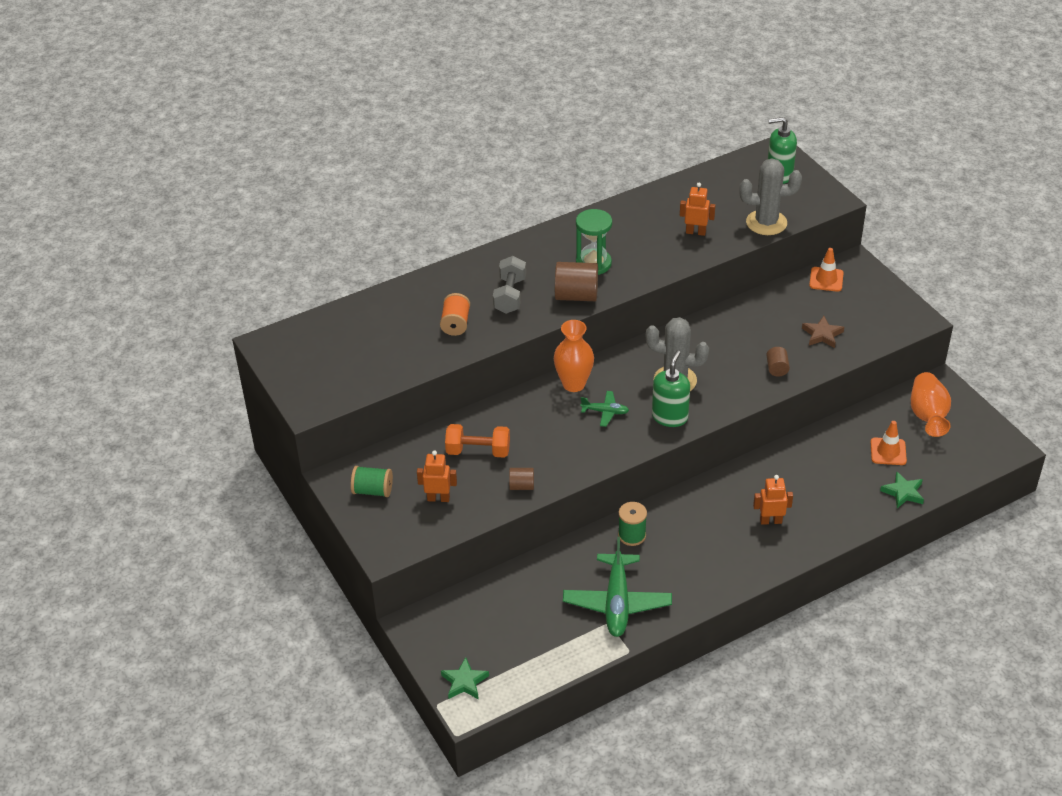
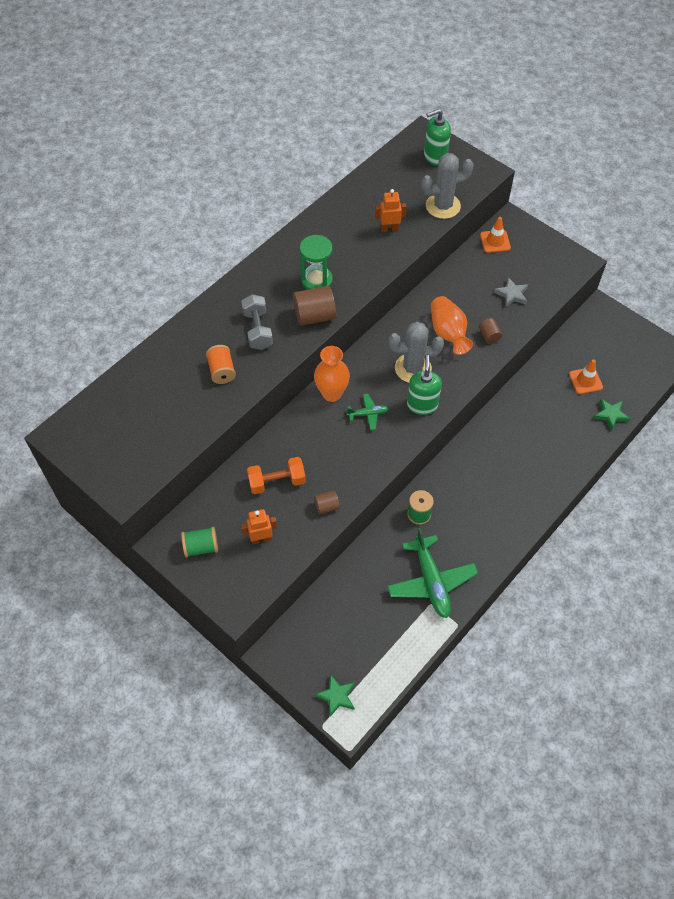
camera: 20 degrees left, 15 degrees up
(770, 521) = (521, 469): orange robot -> none
(822, 334) = (512, 294): brown star -> grey star
(928, 416) = (602, 340): orange vase -> orange vase (448, 333)

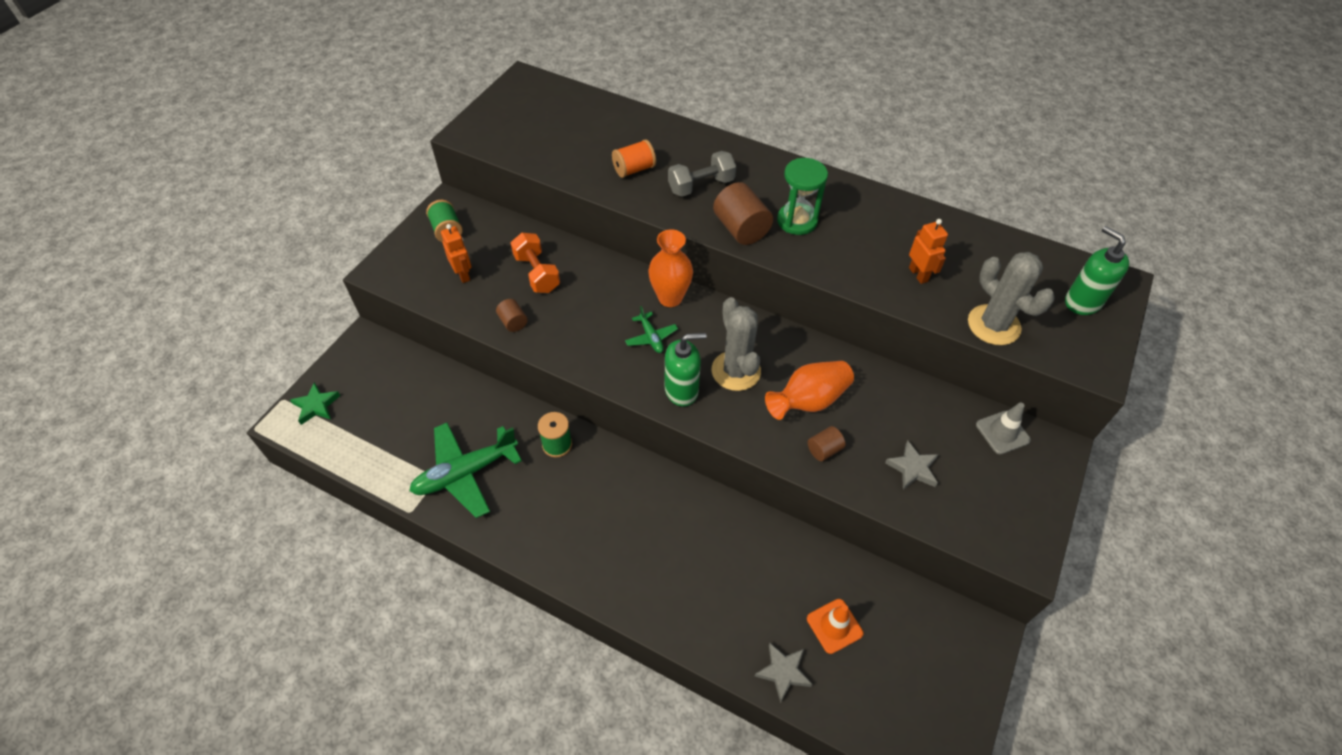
camera: 75 degrees right, 5 degrees down
(495, 241) = (1002, 432): orange traffic cone -> grey traffic cone
(610, 415) = (783, 672): green star -> grey star

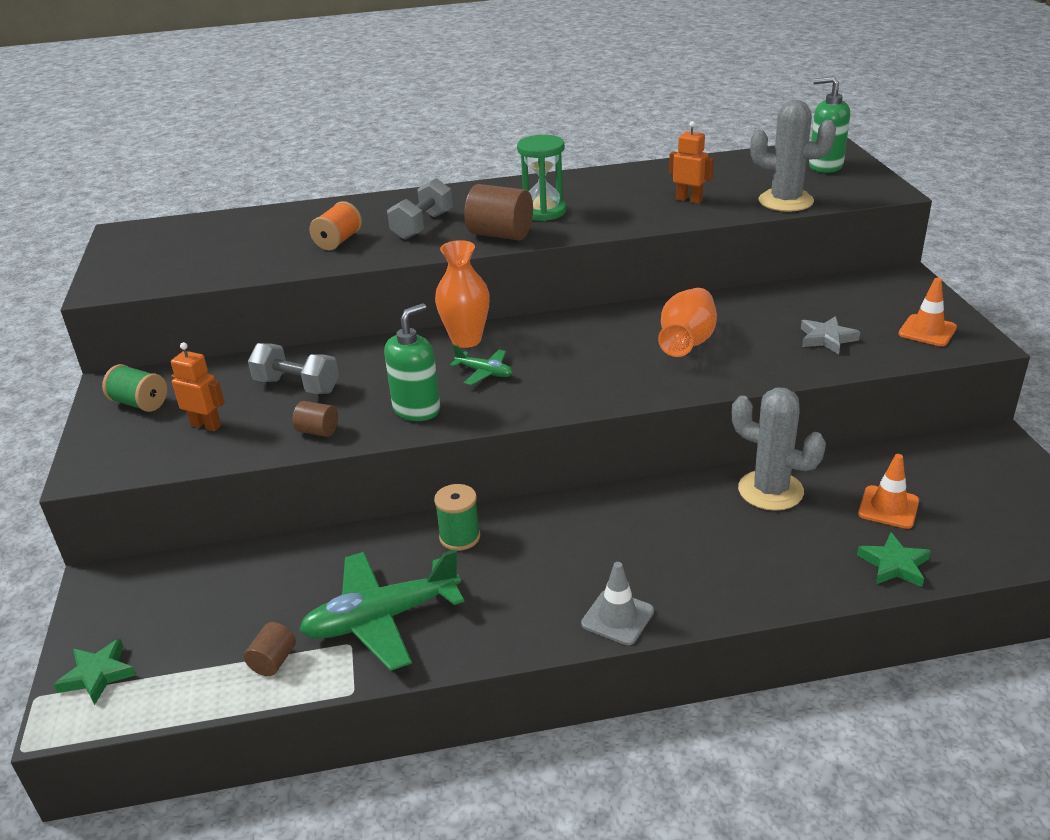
camera: 35 degrees left, 20 degrees down
(465, 473) = (381, 619): green plane -> green plane turned 45 degrees clockwise
(537, 273) = (297, 386): orange dumbbell -> grey dumbbell
(681, 390) = (565, 391): green soap dispenser -> green soap dispenser (417, 409)
(736, 371) = (597, 355): grey cactus -> grey cactus (770, 490)
(783, 672) = (894, 565): grey star -> green star
(824, 450) = (744, 364): brown cylinder -> brown cylinder (273, 661)
(1001, 516) = (927, 331): none -> orange traffic cone
(1002, 432) = (857, 287): grey traffic cone -> grey traffic cone (617, 617)

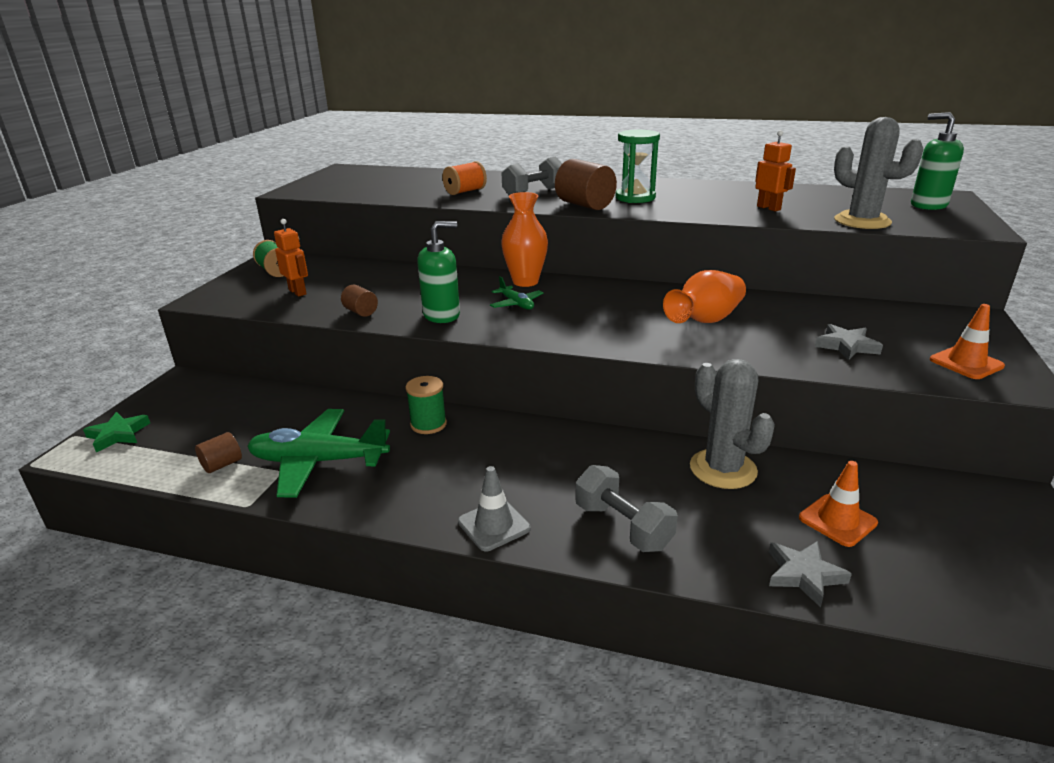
camera: 25 degrees right, 5 degrees down
(297, 386) = (379, 283): grey dumbbell -> grey dumbbell (623, 526)
(894, 565) = (804, 575): green star -> grey star

